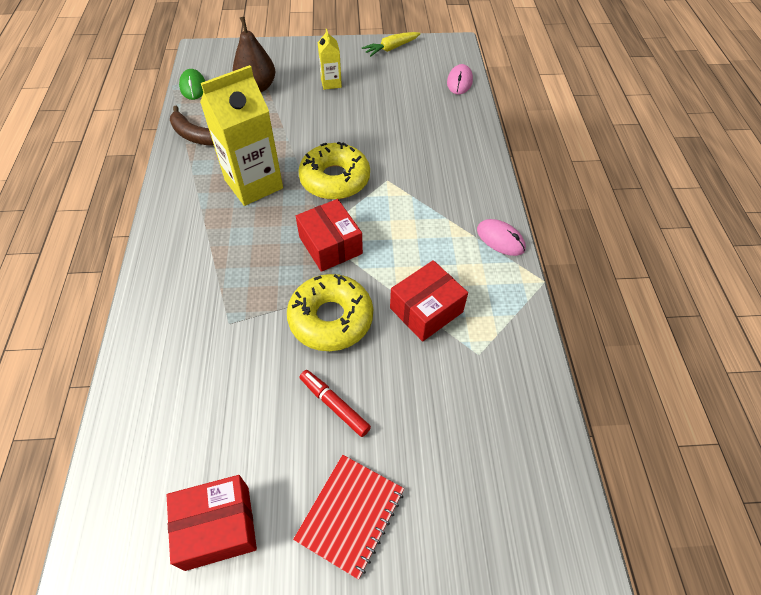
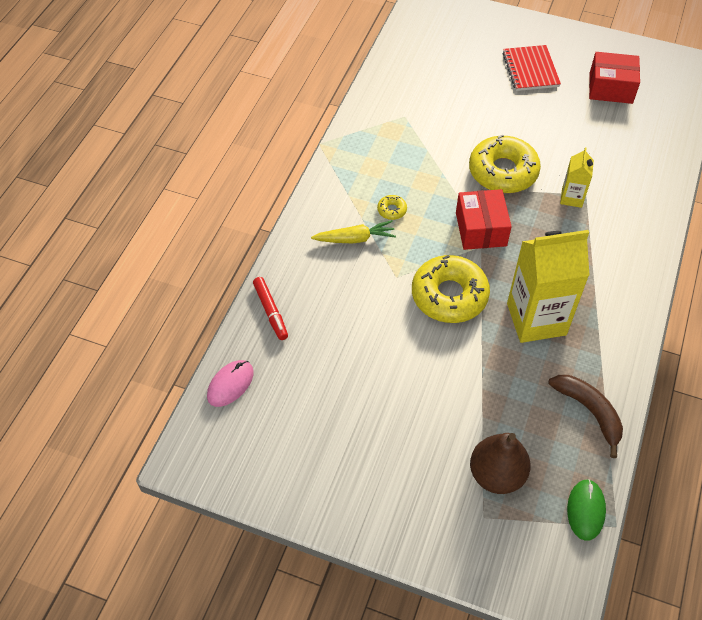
camera: 155 degrees left, 0 degrees up
(331, 83) = (395, 445): yellow carton -> yellow carton (571, 198)
(334, 405) = (520, 120): red marker -> red marker (270, 311)
(350, 515) = (530, 70): red notebook -> red notebook turned 60 degrees counterclockwise
(391, 48) = (278, 486): yellow carrot -> yellow carrot (355, 239)
(425, 235) = (392, 210): none -> yellow donut
(426, 310) = (425, 154): red box -> none
(500, 239) = (328, 185): pink mouse -> none

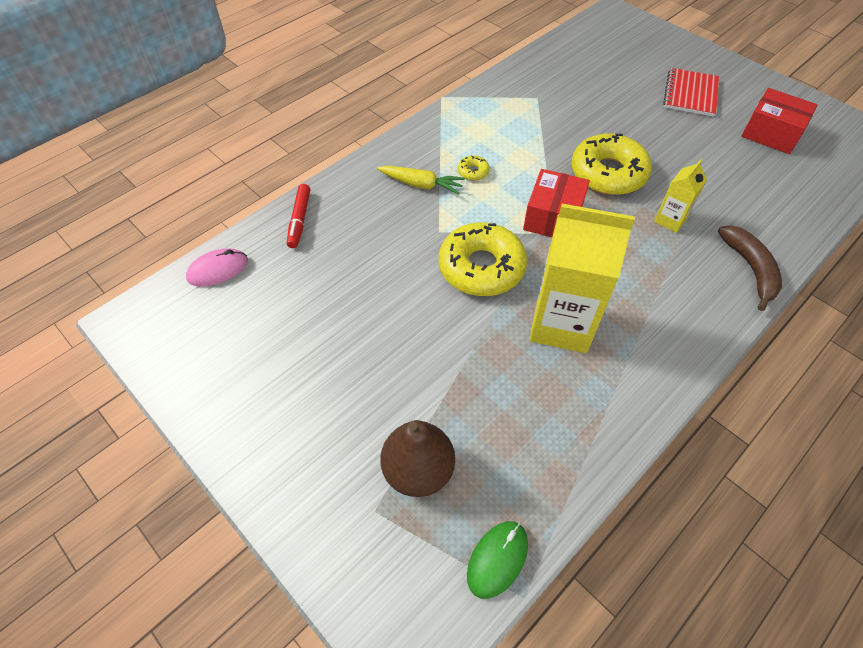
camera: 25 degrees right, 0 degrees up
(589, 412) = (566, 446): brown banana -> brown banana (750, 268)

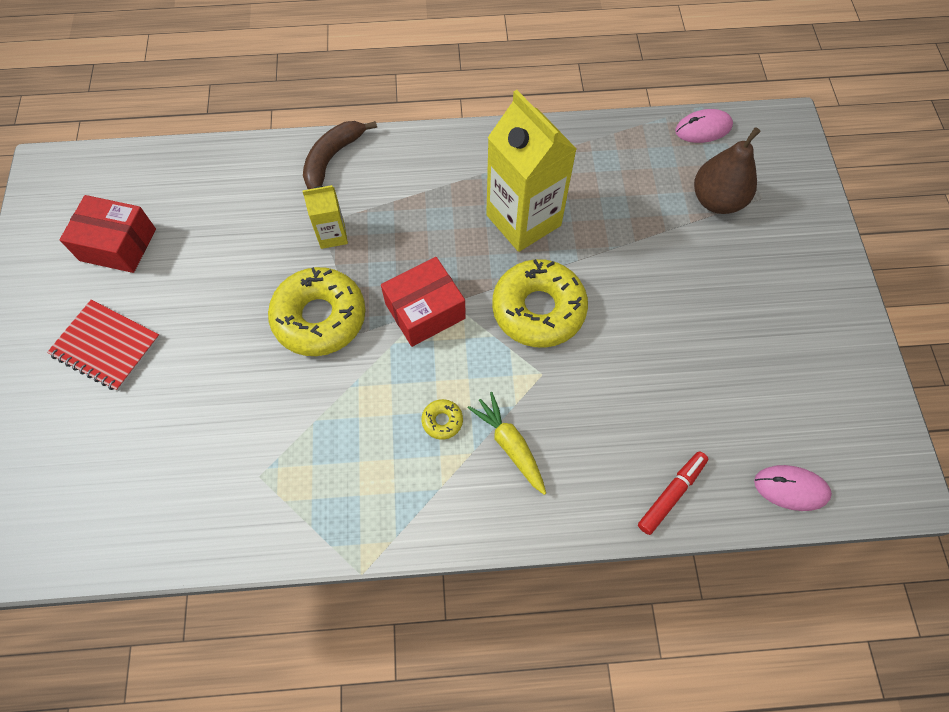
camera: 140 degrees left, 10 degrees up
(497, 559) = (703, 129): green mouse -> pink mouse
(690, 94) = (106, 346): red notebook -> red notebook turned 60 degrees clockwise
(771, 133) = (118, 244): red box -> red box turned 60 degrees counterclockwise

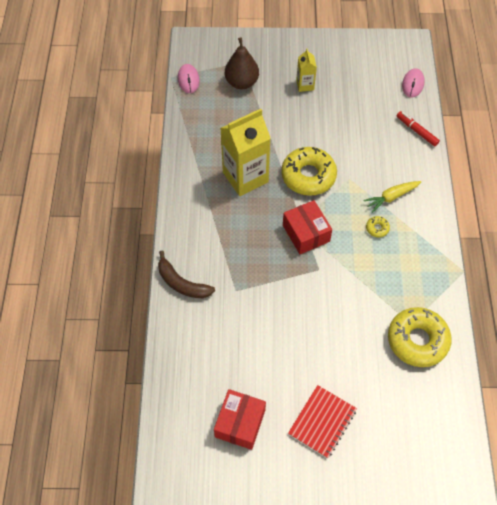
camera: 85 degrees left, 5 degrees down
(320, 318) = (307, 291): yellow donut -> yellow donut (417, 340)
(332, 235) = (246, 283): yellow carton -> yellow carton (305, 85)

